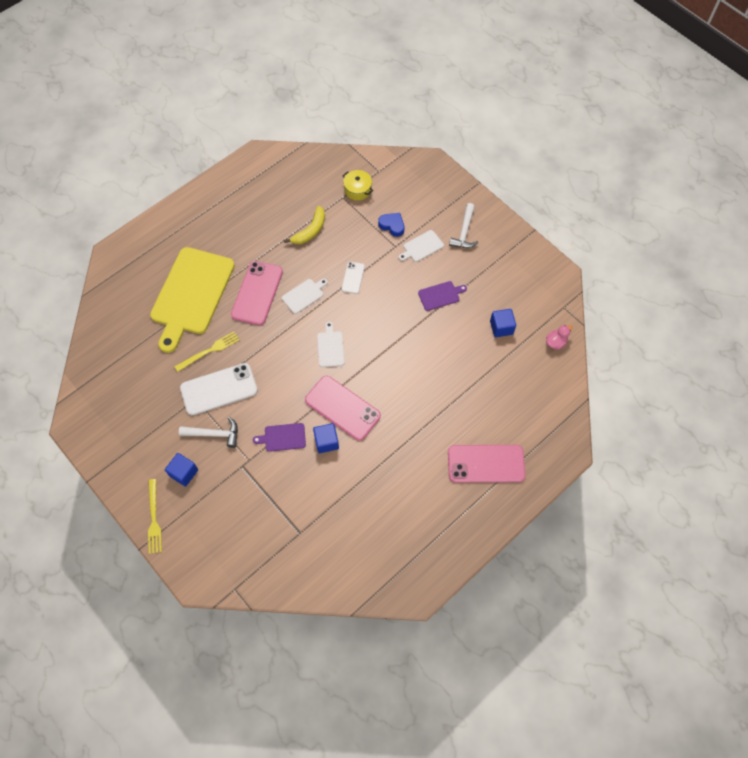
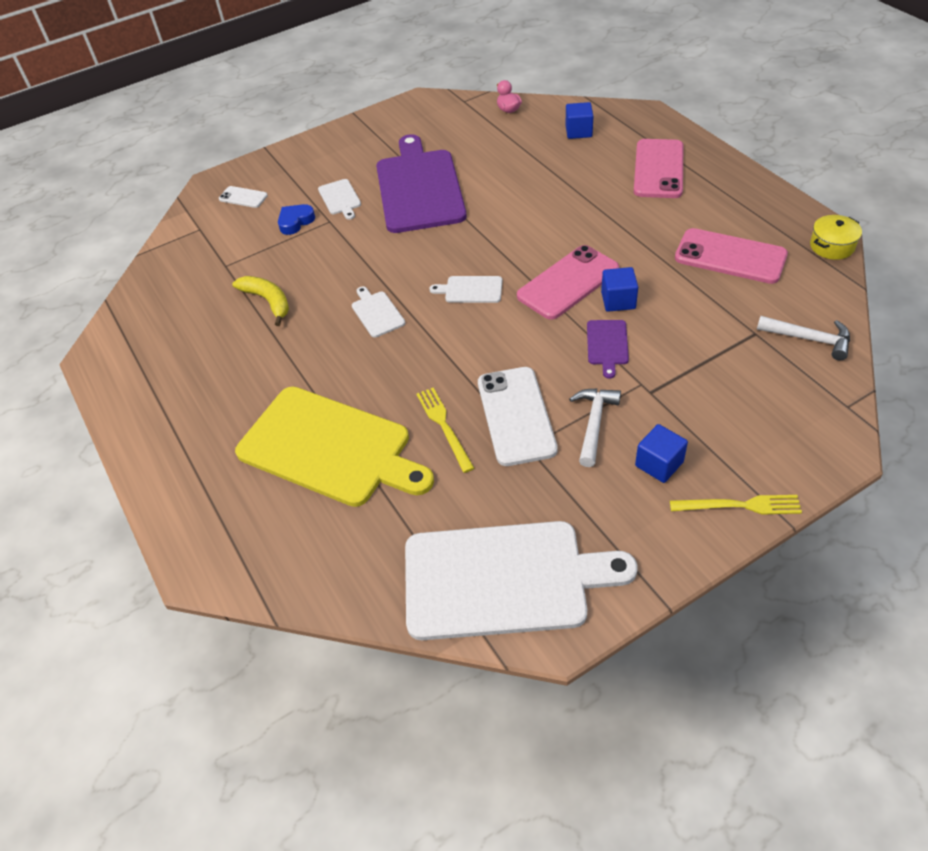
camera: 75 degrees left, 15 degrees down
(105, 396) = (502, 579): none -> white cutting board
(257, 293) = (355, 364): pink phone -> pink phone (730, 257)
(353, 278) = (365, 262): white phone -> white phone (243, 197)
(357, 190) = (220, 250): yellow pot -> yellow pot (832, 246)
(440, 295) = (419, 188): purple cutting board -> purple cutting board, size x2.41
(464, 232) = (332, 163): white hammer -> white hammer (809, 339)
(501, 327) = (479, 145): blue cube -> blue cube (578, 131)

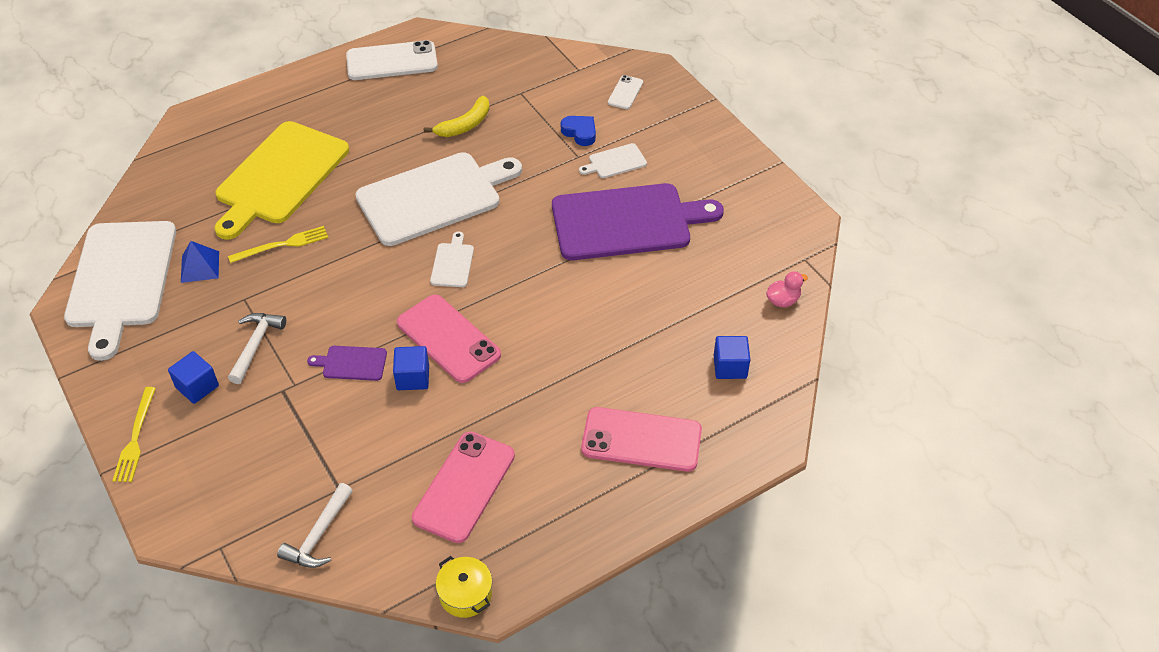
camera: 85 degrees right, 0 degrees up
(377, 313) = (434, 197): white cutting board -> white cutting board, size x2.41
(479, 499) = (200, 266): none -> blue pyramid
(516, 416) = (280, 292): white phone -> white phone (392, 61)
(594, 424) = (255, 345): white hammer -> white hammer turned 90 degrees counterclockwise

